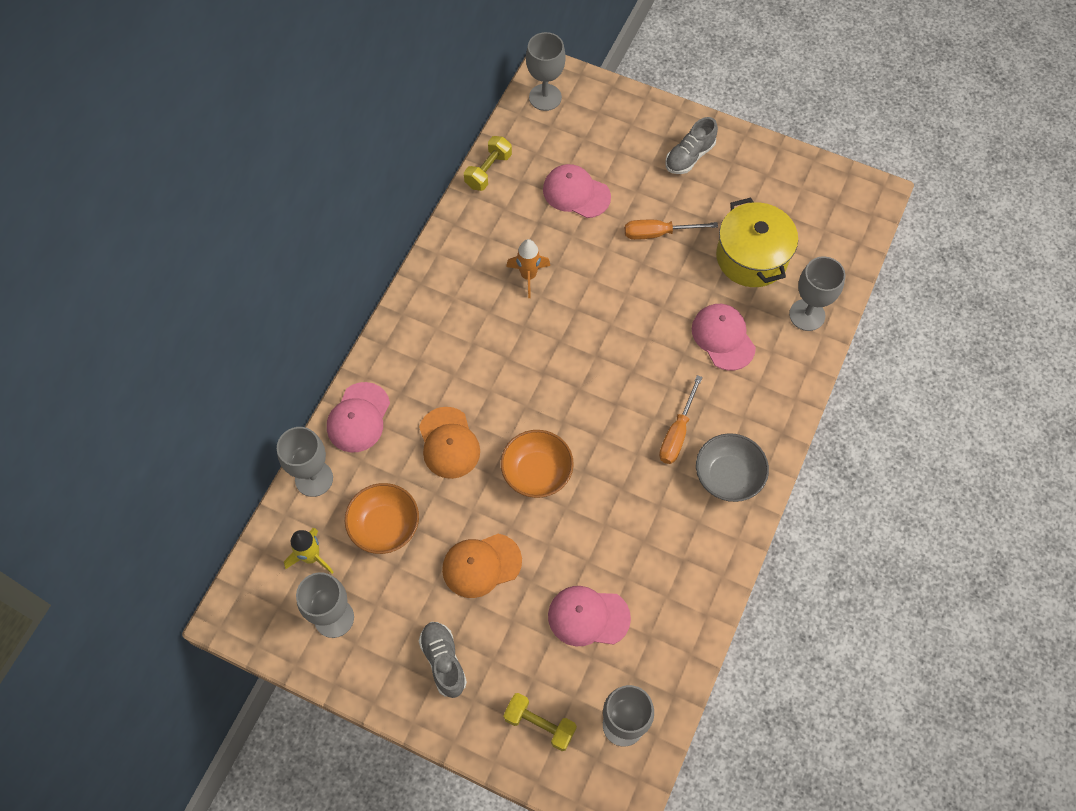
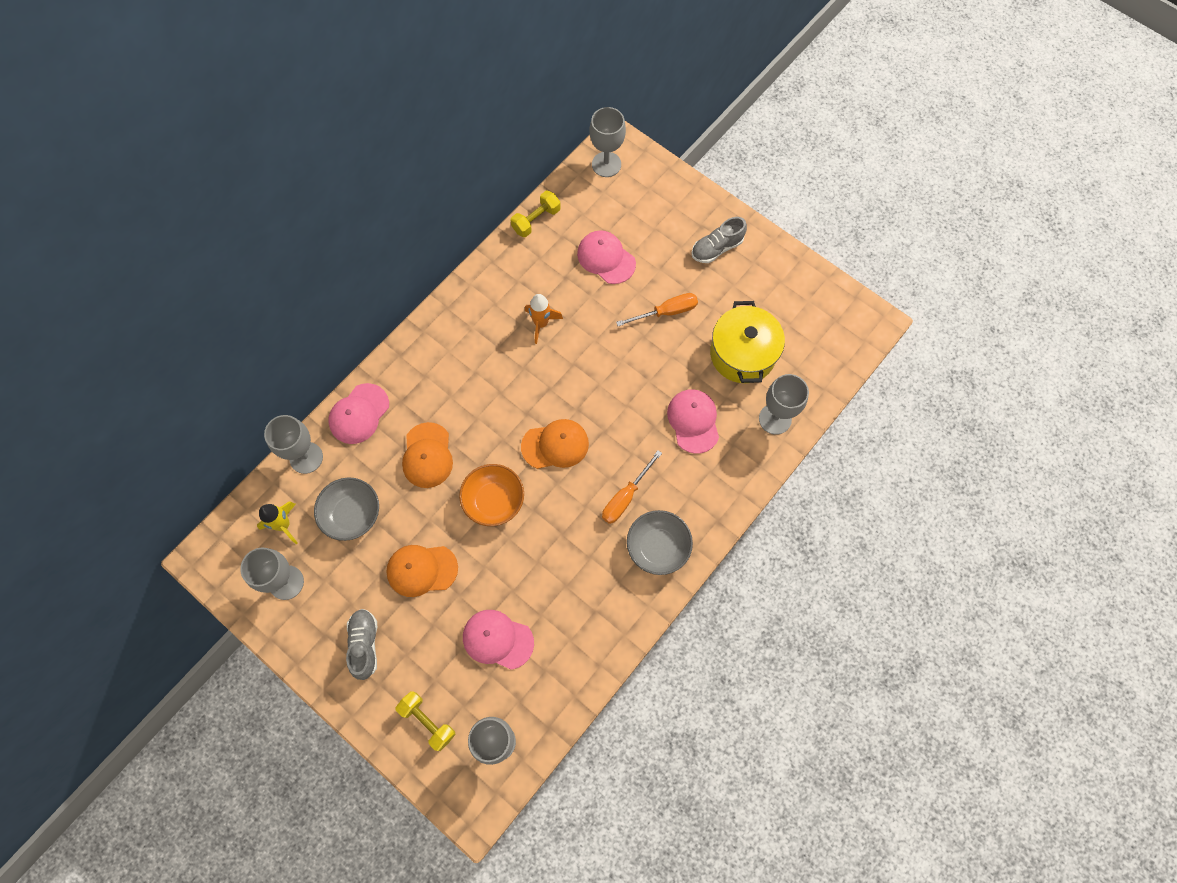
camera: 15 degrees right, 5 degrees up
(385, 526) = (352, 514): orange bowl -> grey bowl
(584, 398) = (555, 445): none -> orange cap
(658, 233) = (666, 312): orange screwdriver -> orange screwdriver turned 150 degrees clockwise

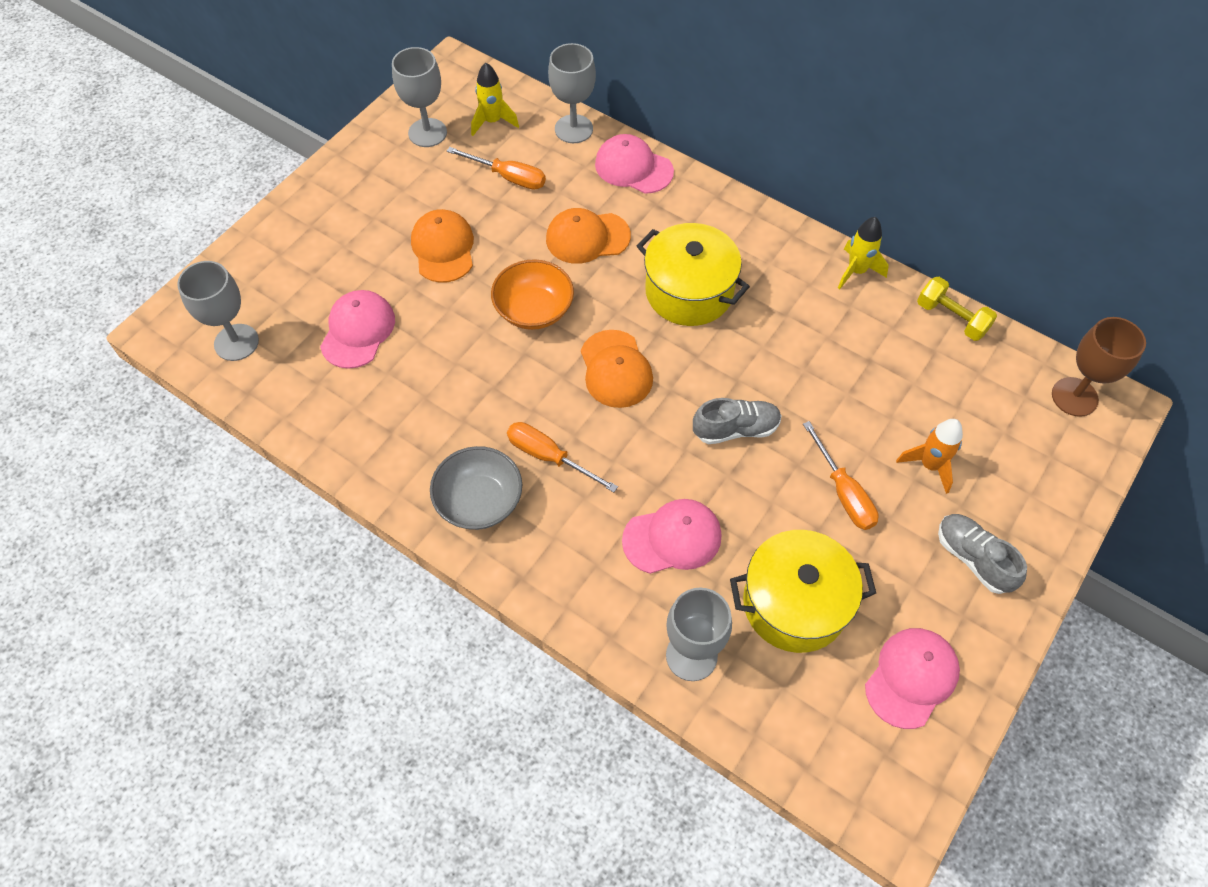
camera: 85 degrees right, 10 degrees down
(352, 514) = (508, 177): grey bowl -> orange screwdriver
(365, 645) = (356, 207): grey shoe -> grey shoe (735, 429)
(427, 721) = (266, 274): yellow dumbbell -> none
(487, 271) = (856, 271): none -> yellow rocket
(491, 386) = (689, 292): none -> yellow pot
(541, 324) = (791, 338): orange rocket -> orange rocket (929, 465)
(606, 164) = (1074, 397): grey goblet -> brown goblet
(606, 258) = (913, 408): pink cap -> pink cap (911, 677)

